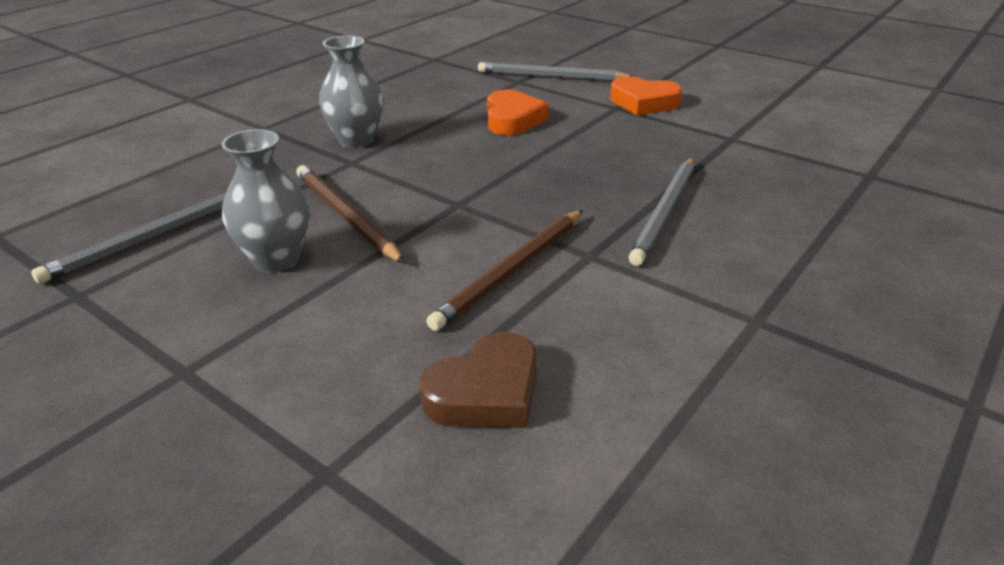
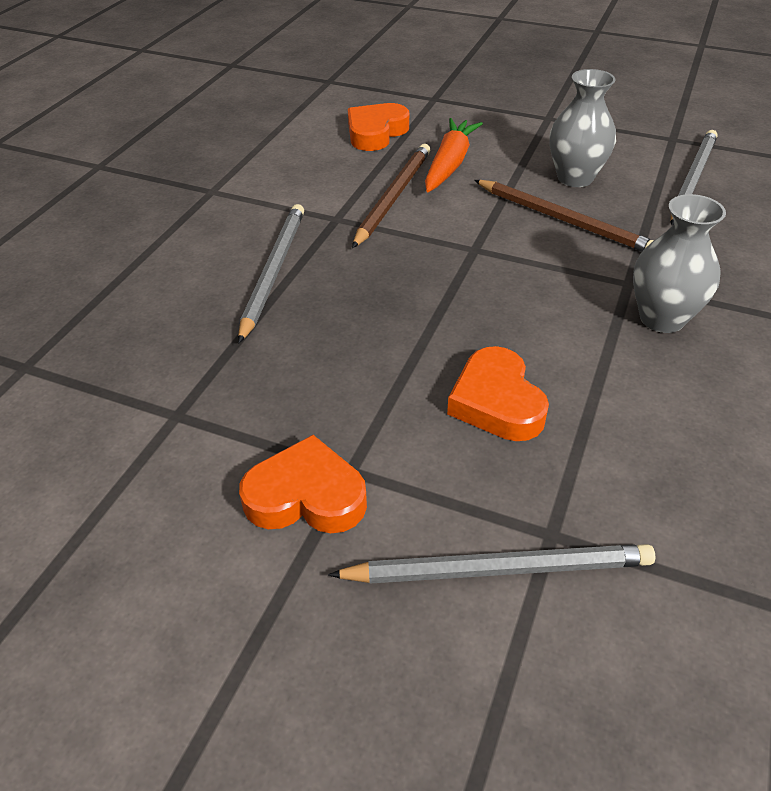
camera: 165 degrees right, 10 degrees up
(410, 306) = (450, 164): none -> orange carrot
(486, 392) = (376, 133): brown heart -> orange heart

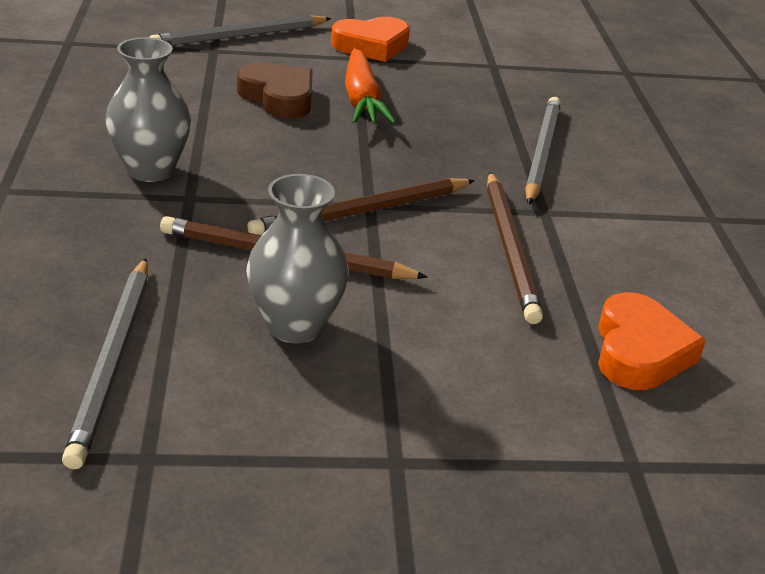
camera: 150 degrees right, 10 degrees down
(273, 271) = (541, 152): grey pencil -> grey pencil turned 150 degrees counterclockwise
(450, 164) = (484, 313): orange carrot -> orange carrot (361, 100)
(486, 243) = (361, 212): none -> brown pencil
(496, 402) = (278, 97): orange heart -> brown heart

